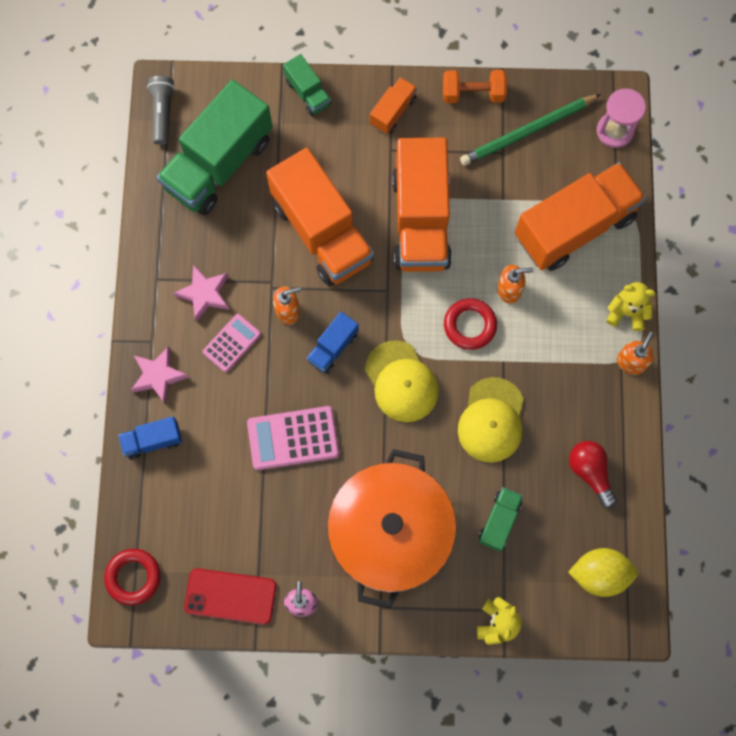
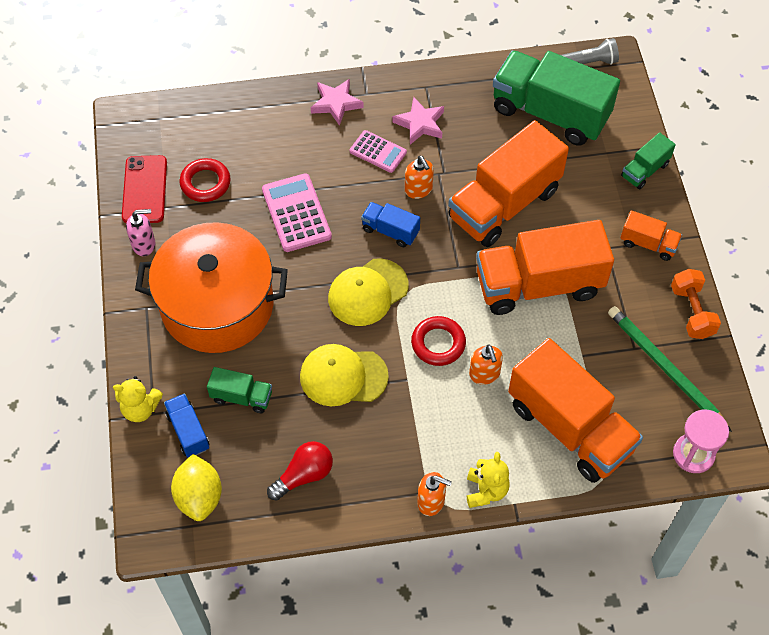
camera: 80 degrees right, 15 degrees down
(133, 577) = (154, 118): red ring -> red ring (205, 183)
(153, 440) = (276, 110): blue truck -> blue truck (188, 431)

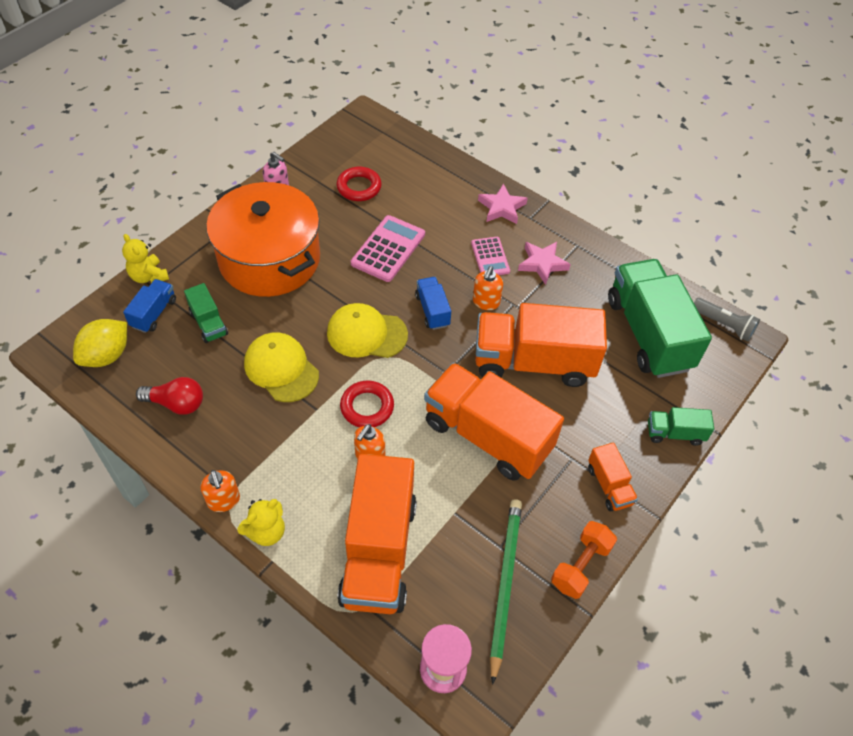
camera: 45 degrees right, 5 degrees down
(144, 189) = (320, 162): red phone -> none

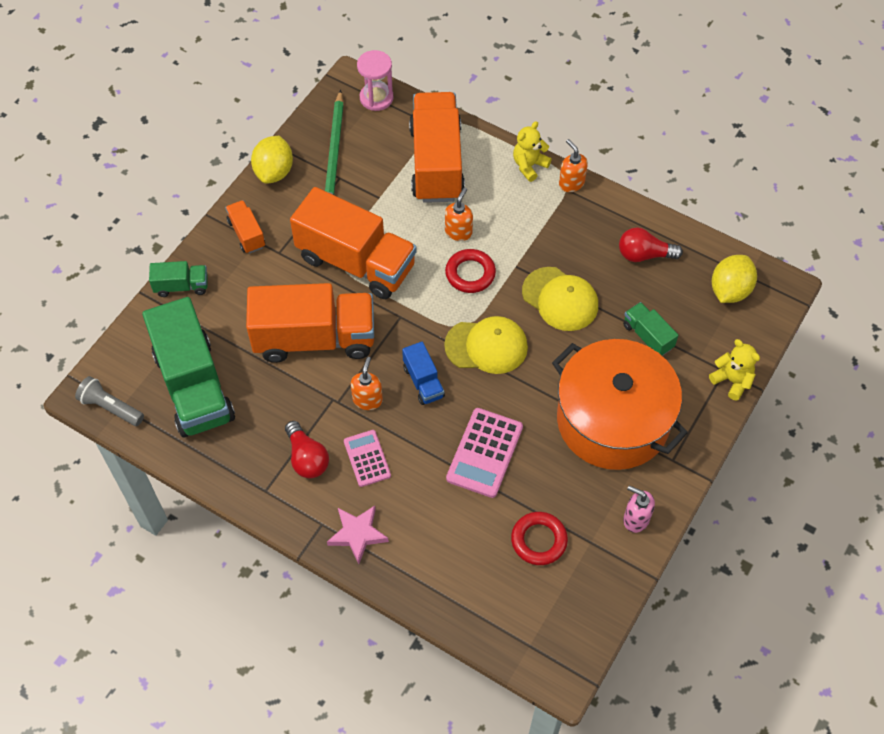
camera: 175 degrees right, 5 degrees up
(154, 313) = (706, 339): blue truck -> none
(542, 264) = (307, 458): pink star -> red light bulb
(580, 566) = (274, 172): orange dumbbell -> yellow lemon

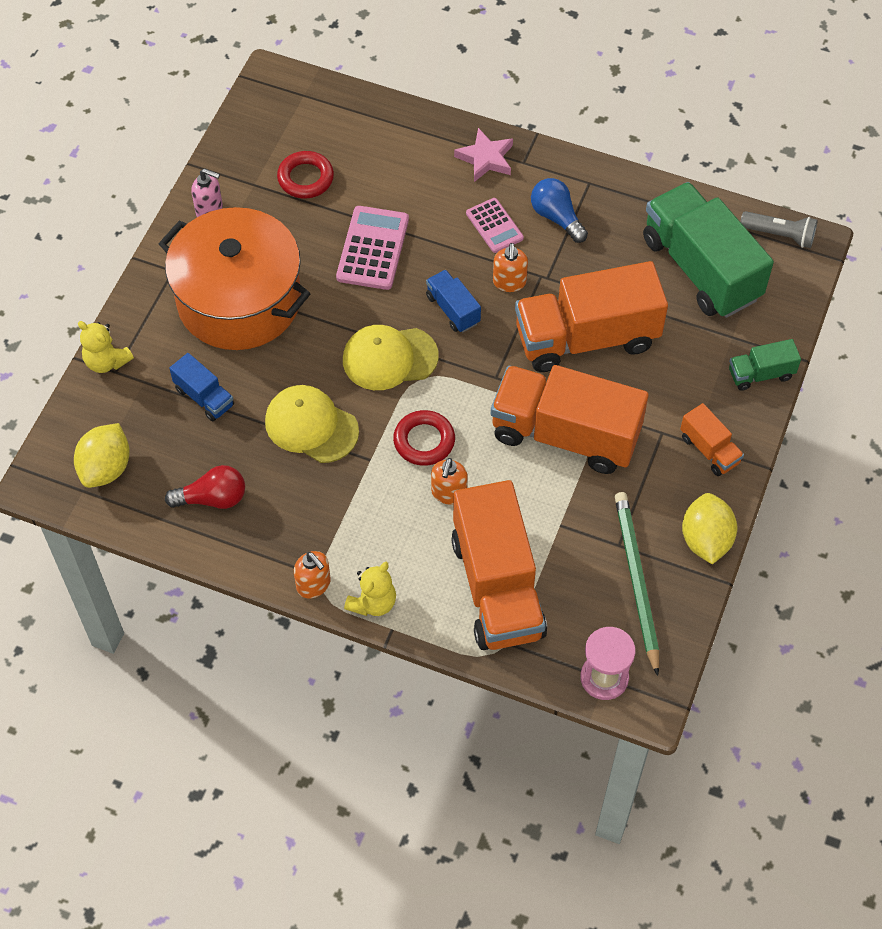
camera: 170 degrees right, 0 degrees up
(307, 458) = (557, 217): red light bulb -> blue light bulb
(647, 336) = (204, 397): green truck -> blue truck

